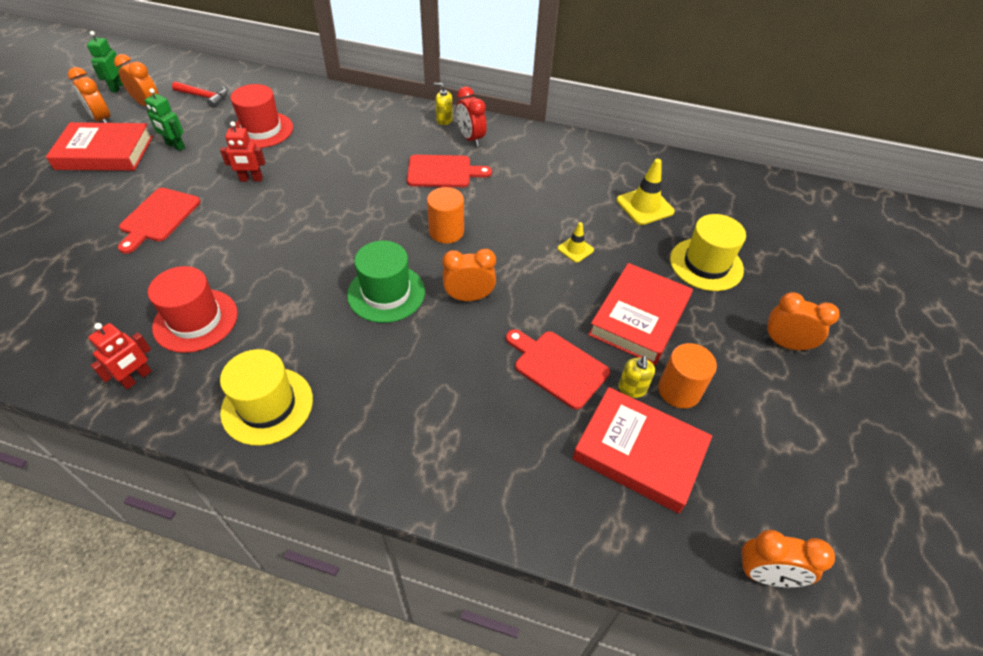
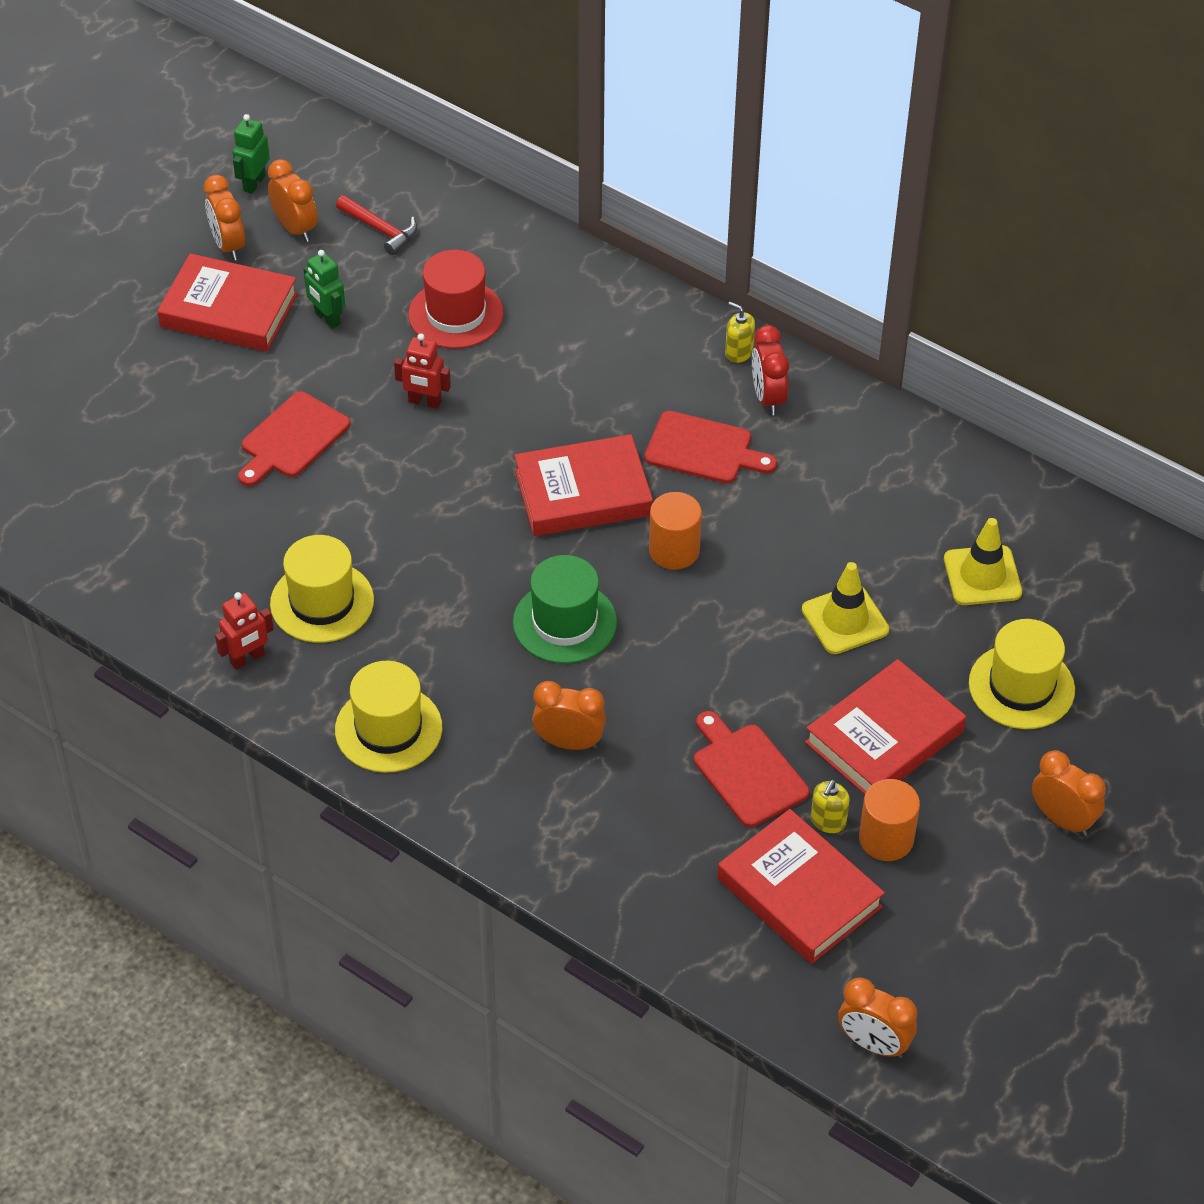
camera: 20 degrees right, 0 degrees up
(196, 320) = (322, 602): red hat -> yellow hat
(373, 210) = (583, 493): none -> red book
(469, 297) = (670, 654): orange clock -> orange clock (569, 742)
(575, 249) = (845, 620): yellow traffic cone -> yellow traffic cone, size x1.71

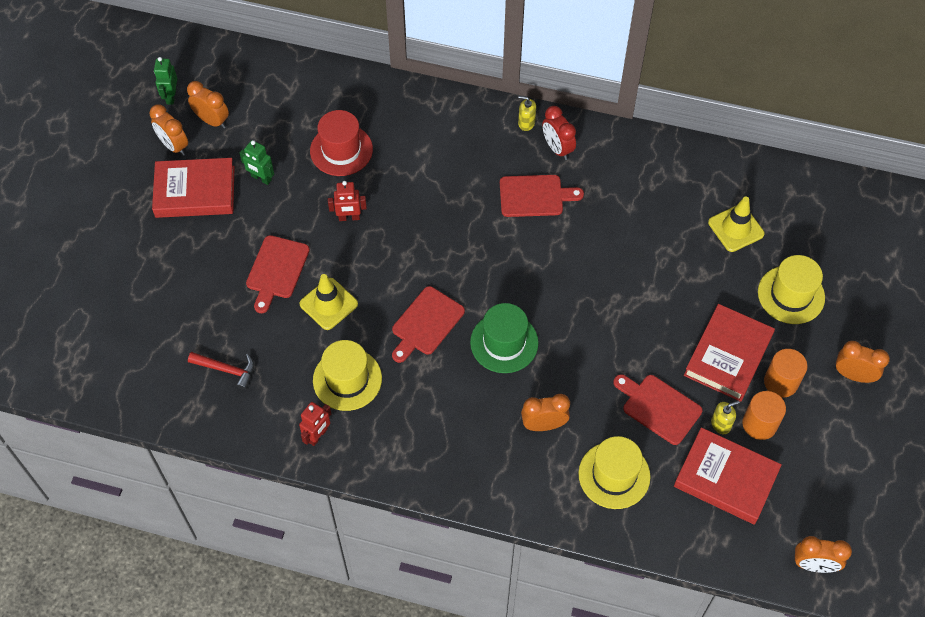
camera: 20 degrees left, 10 degrees up
(381, 230) = (267, 105): red hammer -> red hammer (227, 370)
(388, 729) = (429, 454): yellow hat -> yellow hat (614, 475)
(465, 566) = (426, 324): none -> red cutting board
(583, 493) = (475, 249): red book -> none
(674, 550) = (548, 271): orange cylinder -> orange cylinder (780, 382)
(828, 821) = (721, 424): yellow soap dispenser -> yellow soap dispenser turned 120 degrees counterclockwise
(845, 620) = (670, 284): yellow traffic cone -> yellow traffic cone (328, 304)

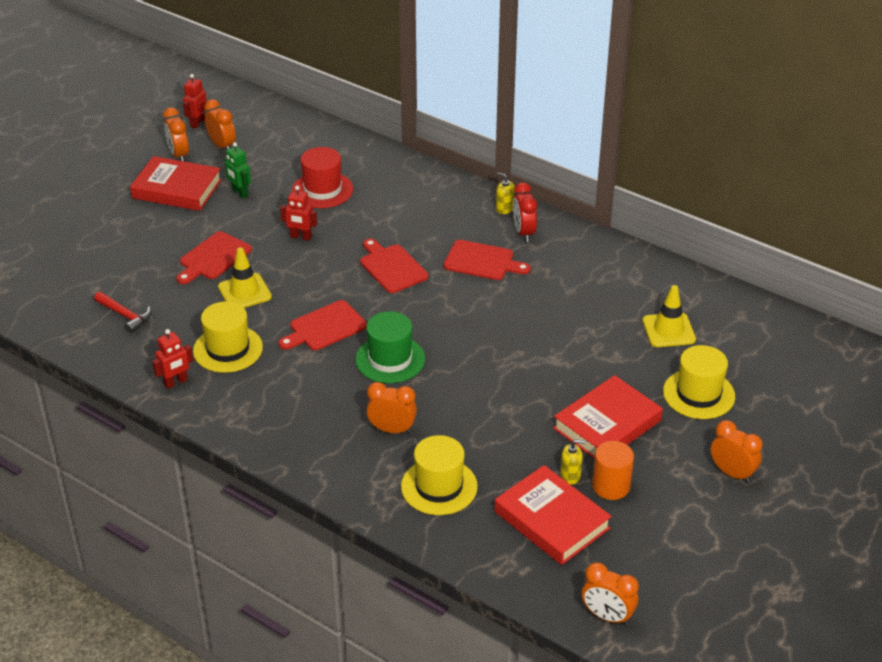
camera: 20 degrees right, 20 degrees down
(171, 96) = (197, 123): green robot -> red robot
(658, 407) = (514, 446): red cutting board -> red cutting board (391, 267)
(780, 382) = (651, 459): orange cylinder -> none

